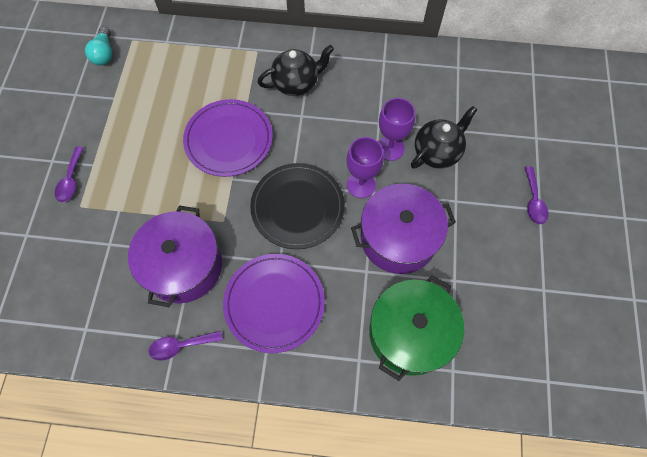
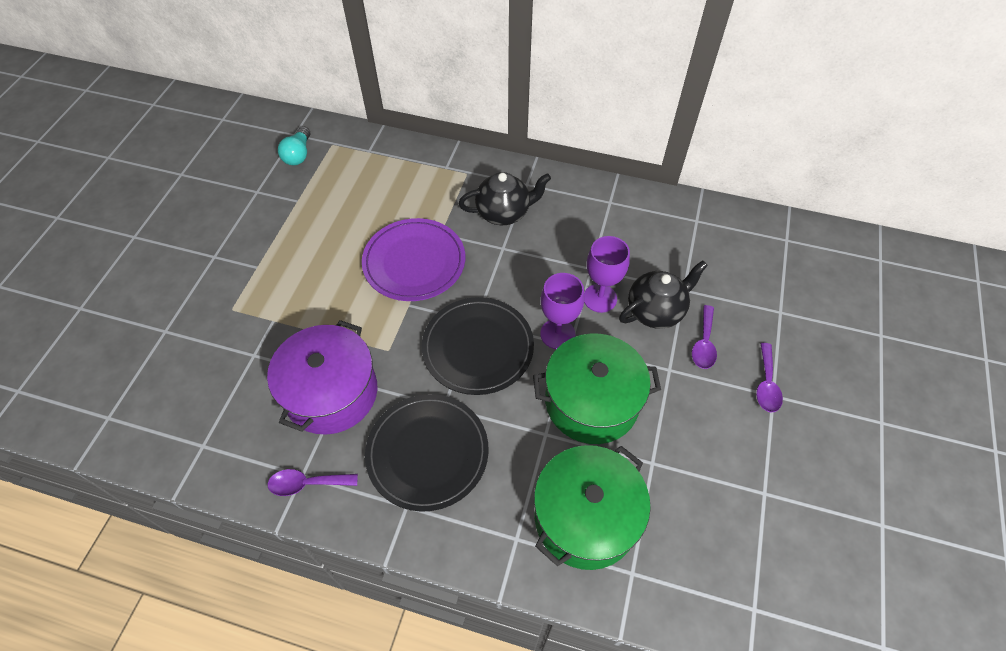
camera: 10 degrees right, 10 degrees down
(71, 180) = (229, 279): purple spoon -> purple spoon (704, 344)
(274, 303) = (427, 453): purple plate -> black plate
(398, 238) = (591, 401): purple pot -> green pot

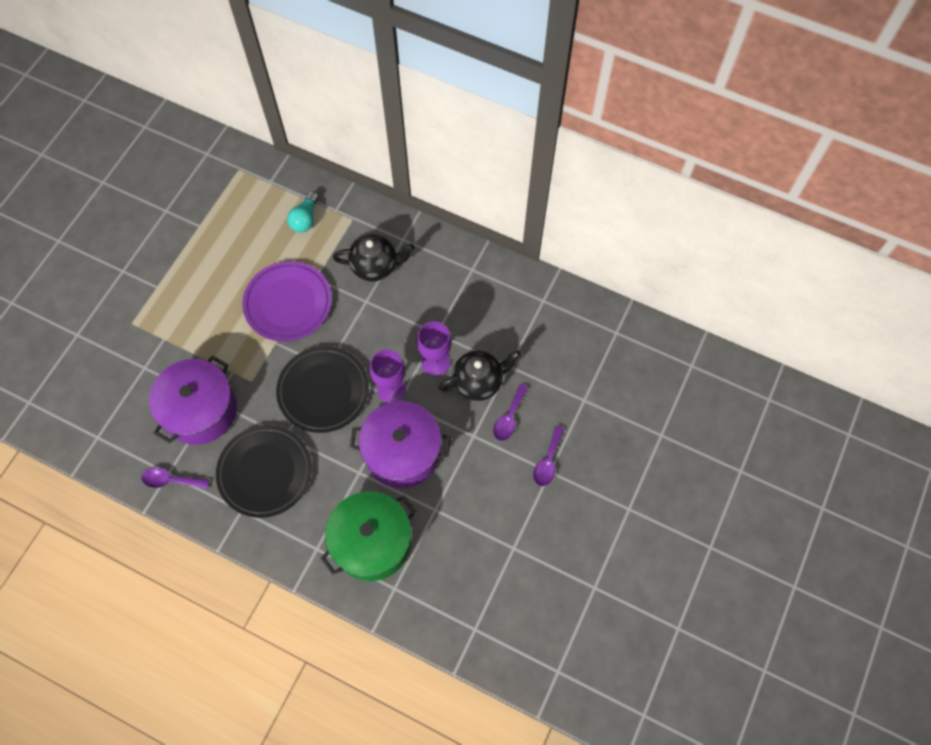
camera: 10 degrees right, 10 degrees up
(298, 154) = (207, 176): turquoise light bulb -> turquoise light bulb (305, 219)
(591, 401) = (402, 452): green pot -> purple pot

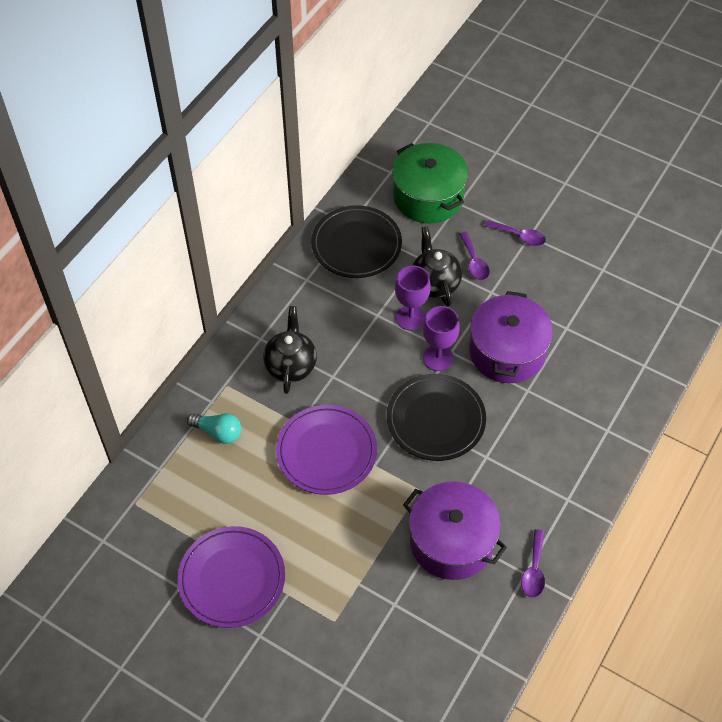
camera: 85 degrees left, 10 degrees down
(171, 245) = (232, 578): none -> purple plate
(265, 472) = (526, 476): black plate -> black plate (356, 245)
(372, 542) = (599, 382): green pot -> green pot (428, 197)
(509, 418) = (474, 262): purple spoon -> purple spoon turned 45 degrees clockwise

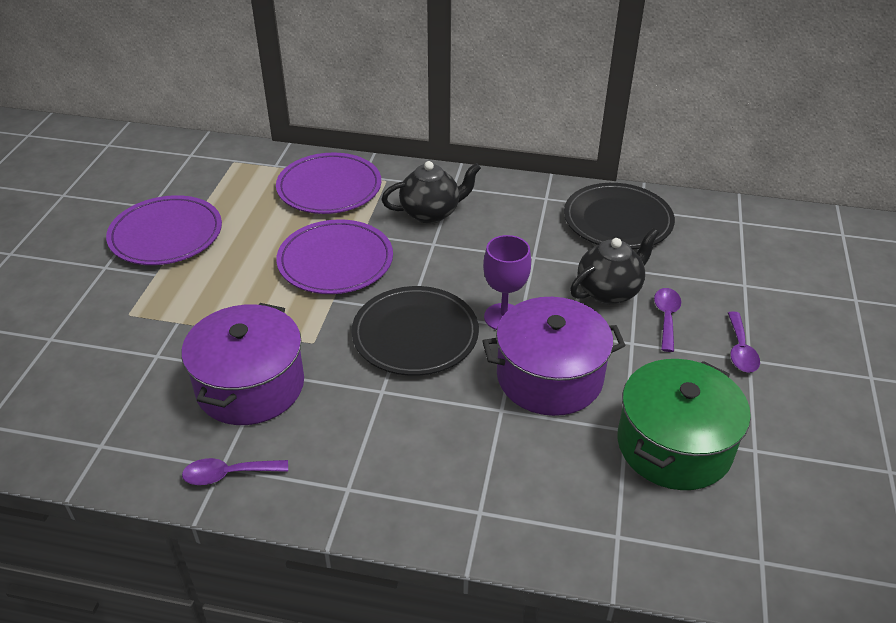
camera: 70 degrees right, 15 degrees down
(218, 432) = (329, 188): turquoise light bulb -> purple plate
(410, 318) = (546, 283): purple goblet -> none
(428, 197) = (731, 258): green pot -> green pot (674, 445)
(474, 262) = (666, 317): purple spoon -> purple spoon turned 135 degrees clockwise

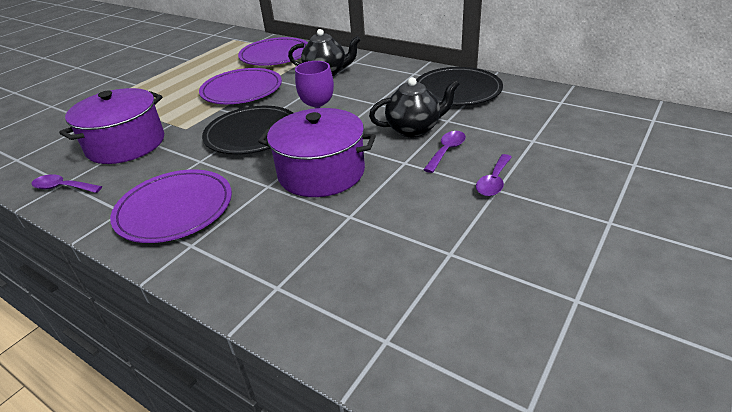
camera: 25 degrees right, 5 degrees down
(166, 235) = (161, 67): purple plate -> purple plate (174, 209)
(674, 445) = (380, 235): green pot -> none

